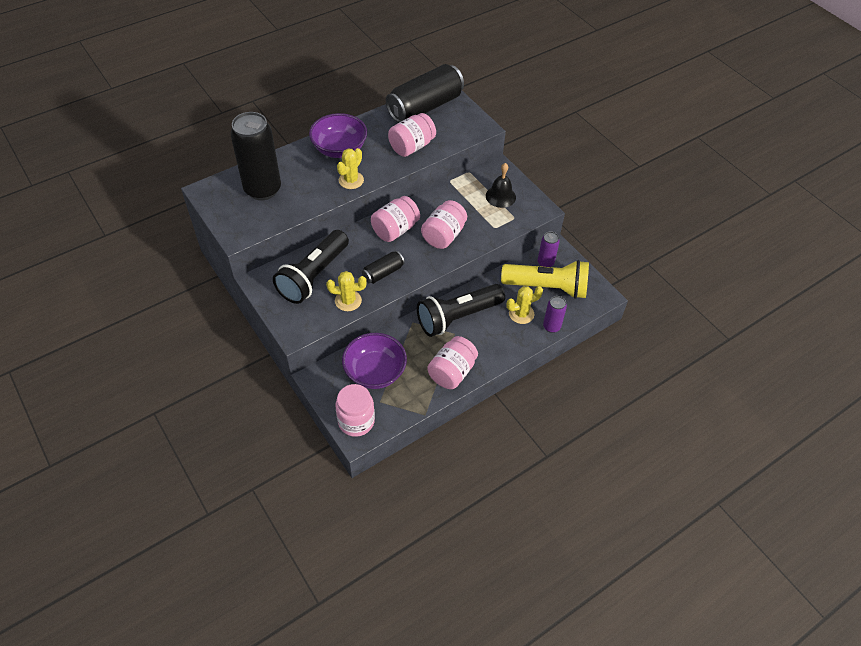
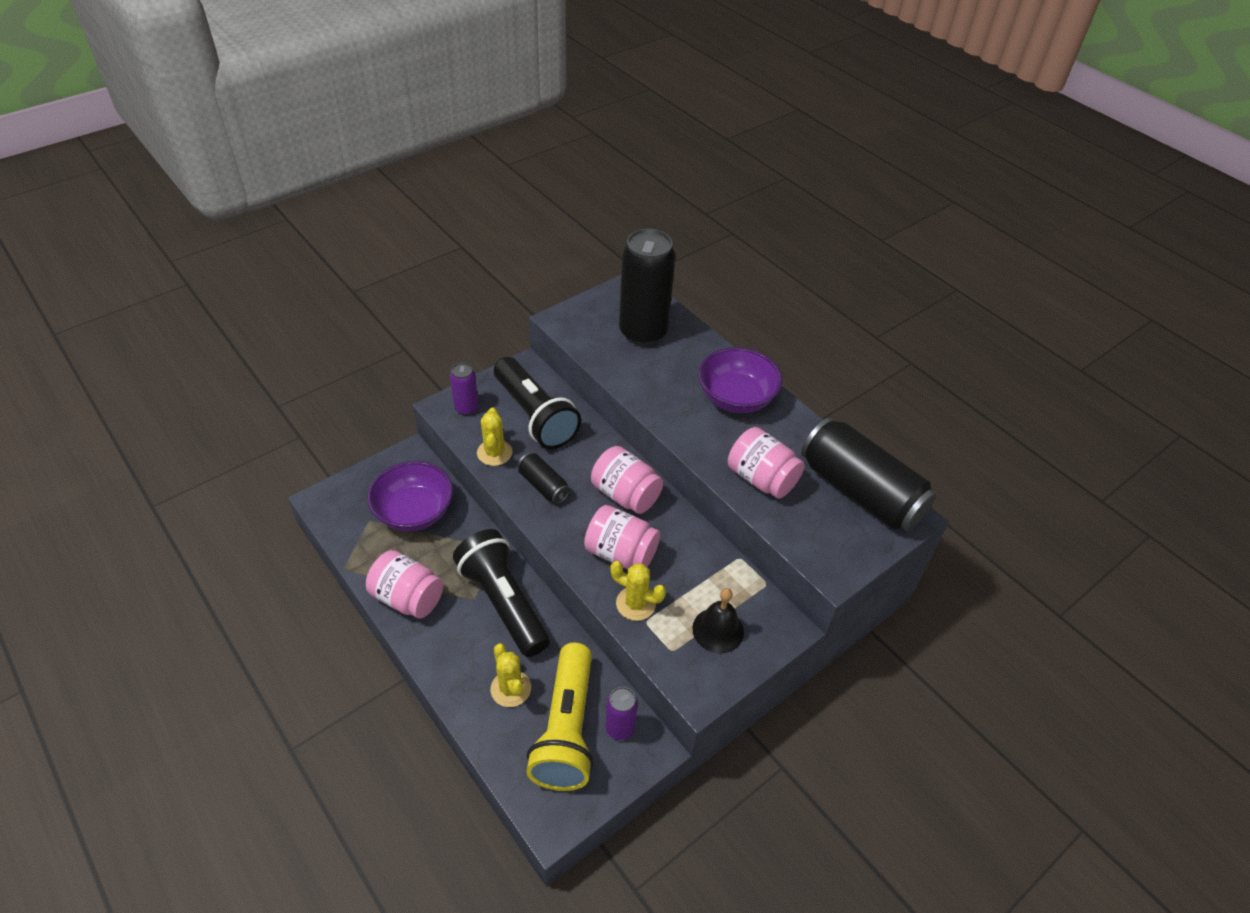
camera: 85 degrees right, 5 degrees down
(313, 276) = (535, 416): black flashlight -> black flashlight turned 150 degrees counterclockwise
(351, 180) = (674, 415): yellow cactus -> yellow cactus (635, 603)
(356, 421) = (343, 498): pink jar -> none
(551, 326) = (485, 733): purple can -> purple can (466, 408)

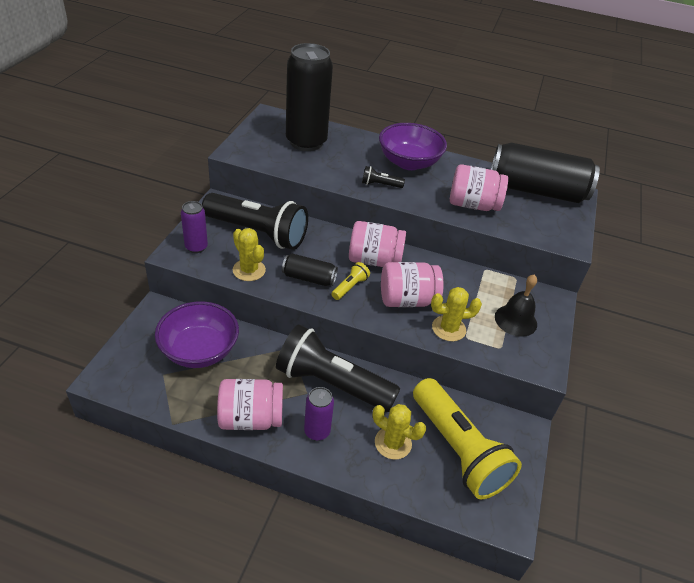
camera: 35 degrees left, 5 degrees down
(575, 513) = (350, 287): none -> yellow flashlight
(620, 728) = (492, 428): purple can -> purple can (317, 431)
(677, 413) = (380, 185): none -> black flashlight

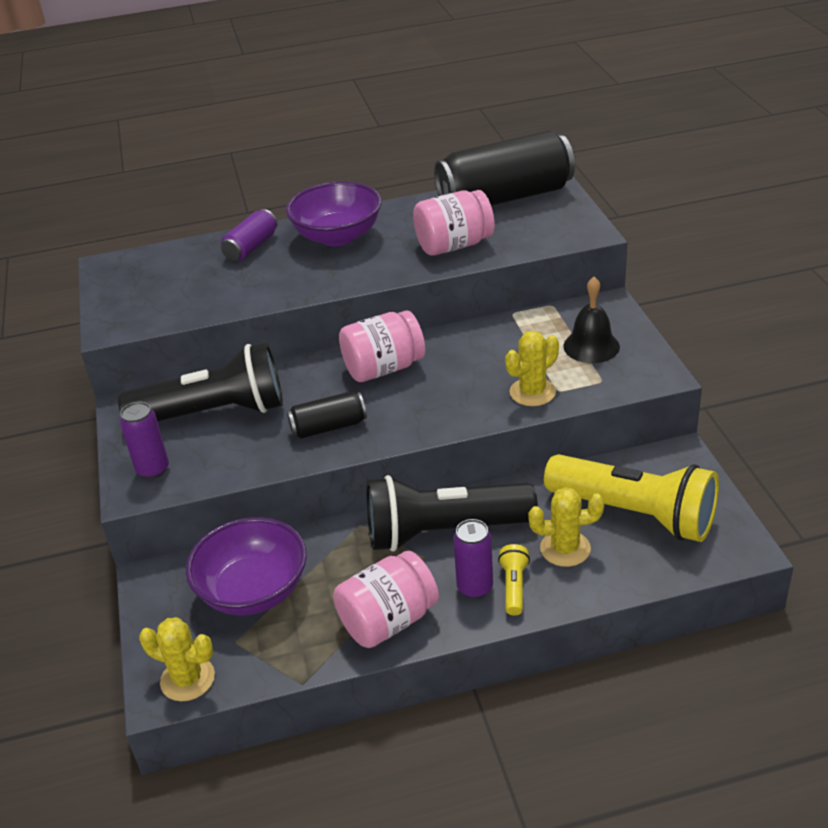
camera: 25 degrees left, 5 degrees down
(249, 270) = (247, 458): yellow cactus -> yellow cactus (187, 679)
(306, 142) = (190, 273): black can -> none
(350, 287) = (385, 410): yellow flashlight -> yellow flashlight (514, 586)
(354, 144) = (251, 247): none -> purple can
(380, 185) = (330, 276): black flashlight -> none
(407, 300) = (461, 388): pink jar -> none

